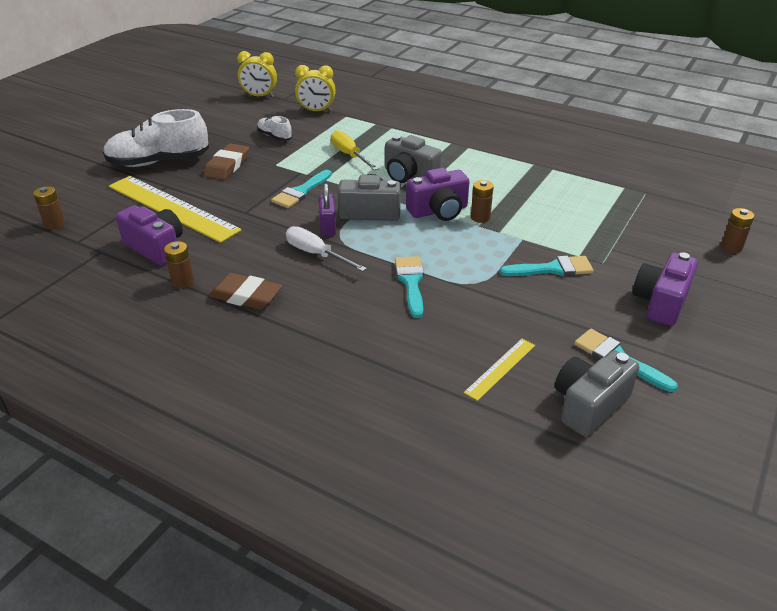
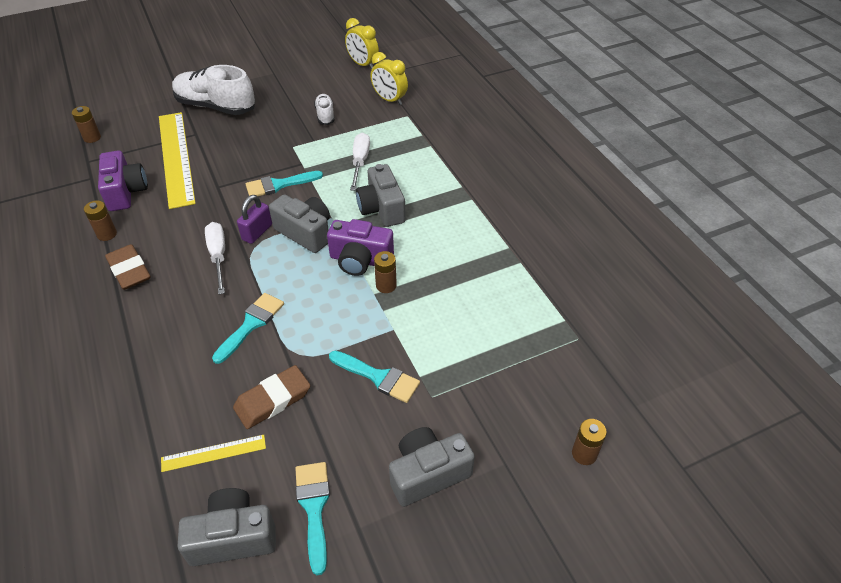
camera: 35 degrees right, 10 degrees up
(227, 166) = (257, 132): brown eraser -> brown eraser (273, 400)
(349, 155) = (360, 162): yellow screwdriver -> white screwdriver
(661, 302) = (428, 474): purple camera -> grey camera

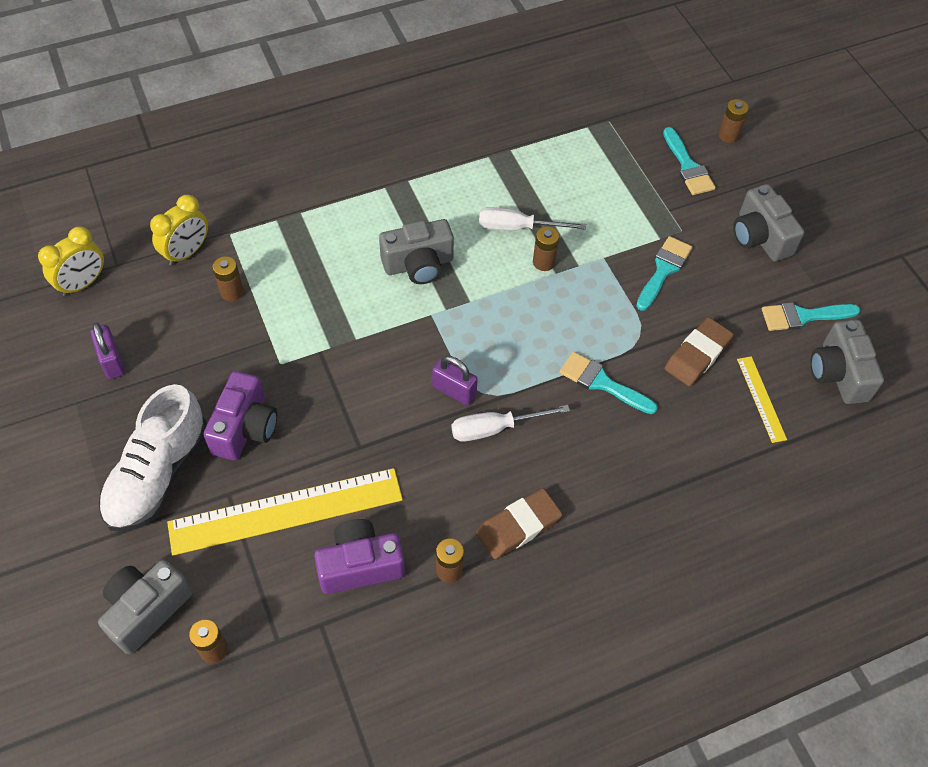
camera: 90 degrees left, 10 degrees up
(273, 400) = (697, 355): brown eraser -> brown eraser turned 75 degrees clockwise
(279, 185) = (363, 374): turquoise brush -> turquoise brush (687, 166)
(302, 81) = (112, 361): none -> purple padlock
(305, 233) = (457, 339): grey camera -> grey camera (146, 610)
(325, 115) = (211, 328): white shoe -> none
(355, 121) = (232, 292): none -> brown battery
(360, 162) = (325, 286): white screwdriver -> white screwdriver (517, 227)
(360, 260) = (505, 285): purple camera -> purple camera (245, 428)

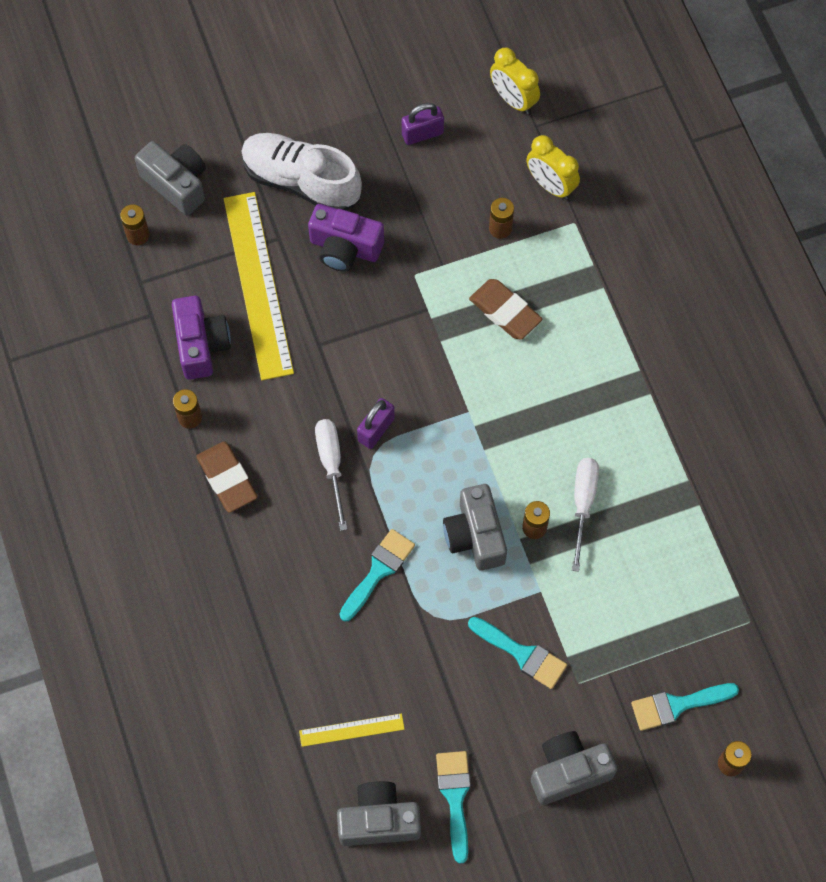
camera: 95 degrees right, 10 degrees up
(418, 264) = (533, 401): grey camera -> grey camera (475, 535)
(697, 355) = (408, 673): brown eraser -> brown eraser (505, 312)

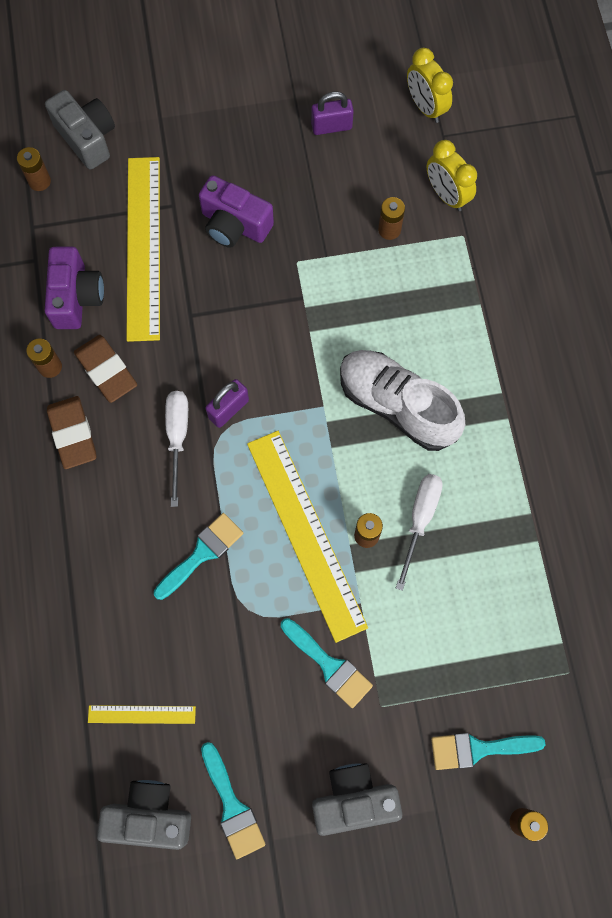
camera: 10 degrees right, 5 degrees up
(301, 181) = (206, 154): white shoe -> white shoe (397, 405)
(455, 798) = (232, 806): turquoise brush -> turquoise brush turned 150 degrees clockwise
(475, 535) = (305, 533): grey camera -> yellow ruler
(505, 312) = (378, 312): brown eraser -> brown eraser (106, 370)

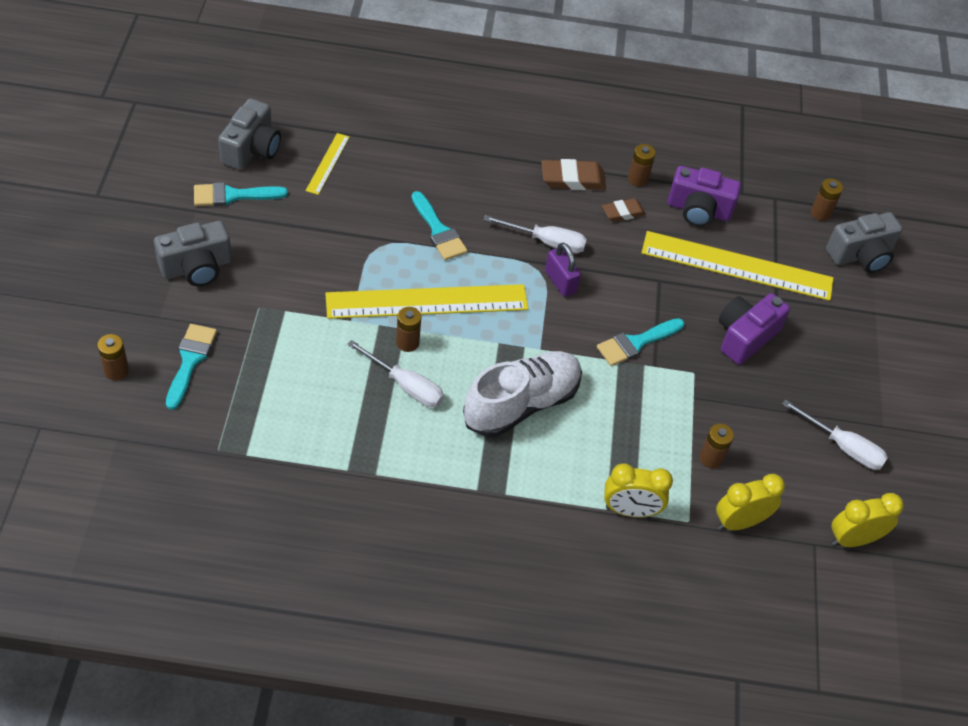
camera: 100 degrees right, 20 degrees down
(106, 370) = (623, 212): brown eraser -> brown eraser, size x0.65
(329, 665) = (309, 284): turquoise brush -> turquoise brush (636, 343)
(331, 126) = (842, 446): purple padlock -> white screwdriver
(353, 799) = (197, 267): grey camera -> grey camera turned 60 degrees clockwise
(473, 284) = (630, 510): none -> yellow clock

